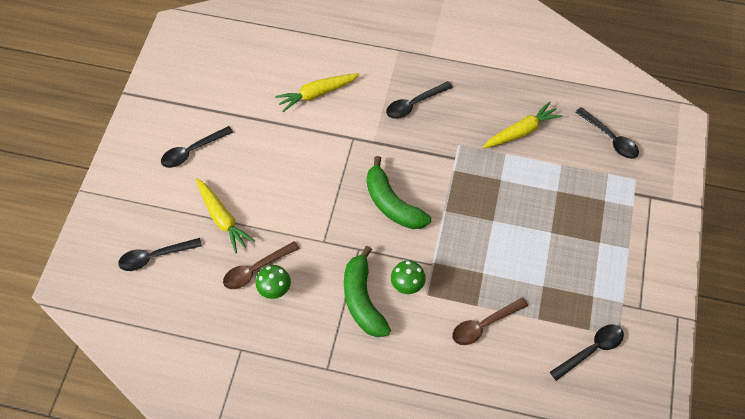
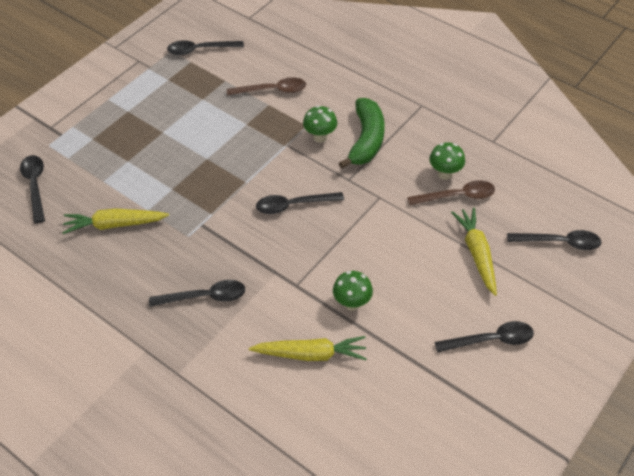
camera: 155 degrees left, 10 degrees down
(305, 140) = (352, 303): none -> green mushroom
(392, 204) = (293, 205): green banana -> black spoon

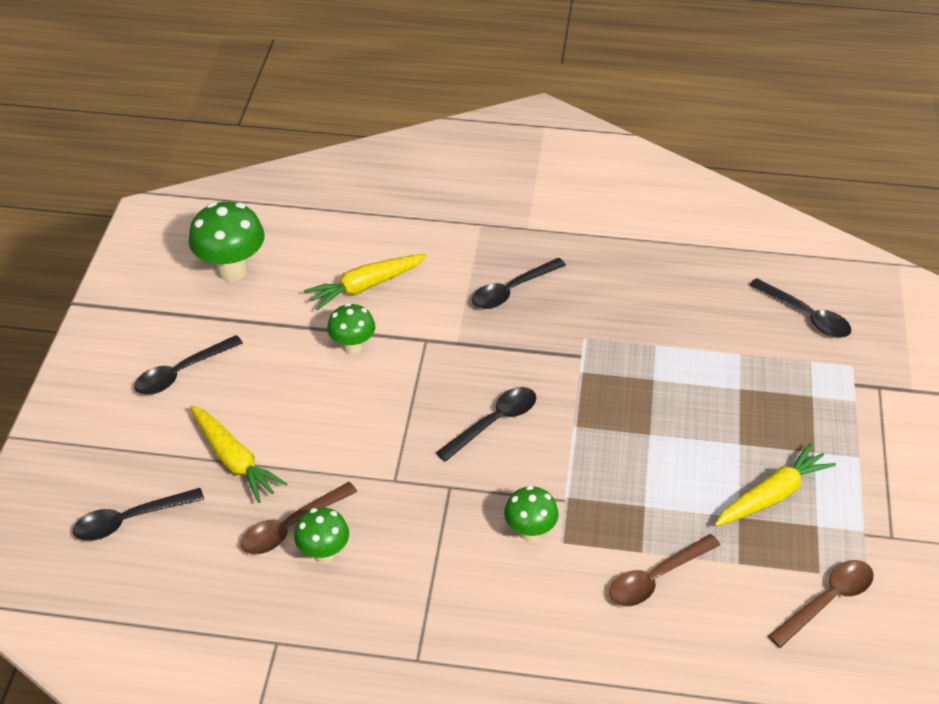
camera: 150 degrees right, 5 degrees down
(115, 225) = (674, 315): yellow carrot -> yellow carrot (772, 495)
(200, 50) = (828, 600): black spoon -> brown spoon
(366, 140) = (463, 557): green banana -> none
(412, 427) = (232, 270): none -> green mushroom

